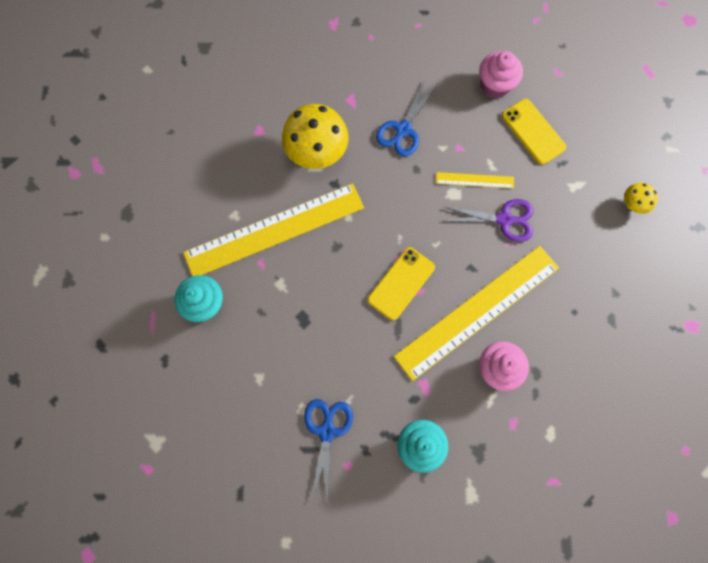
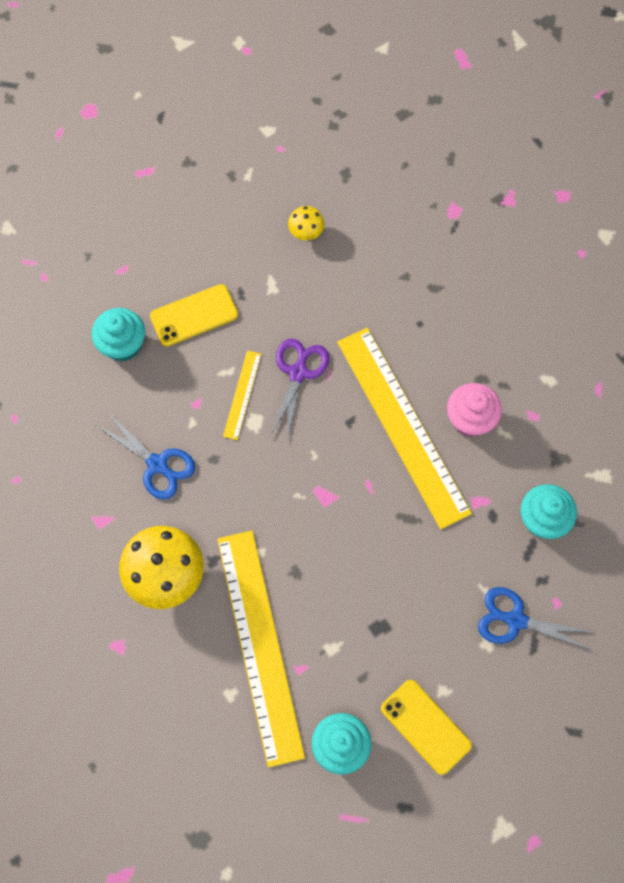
camera: 80 degrees left, 5 degrees down
(401, 283) = (355, 504): yellow phone -> yellow phone (425, 726)
(494, 85) = (123, 345): pink cupcake -> turquoise cupcake

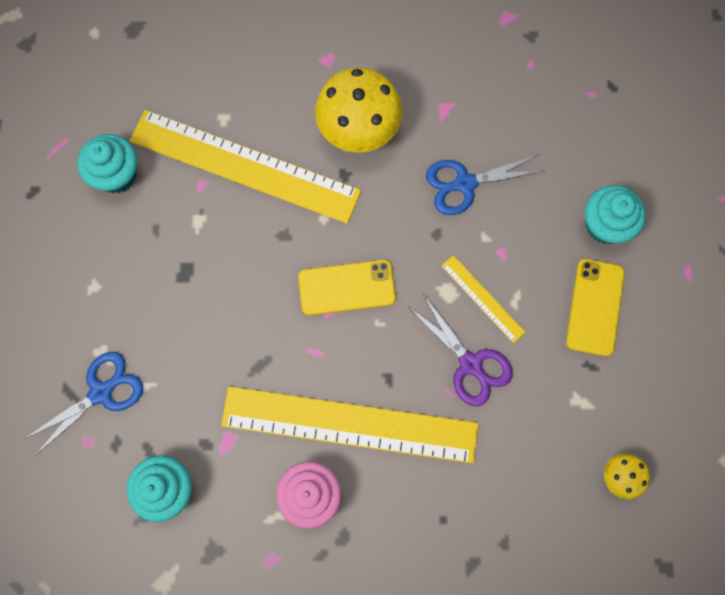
camera: 125 degrees right, 5 degrees up
(425, 726) = (78, 251): yellow phone -> yellow phone (347, 287)

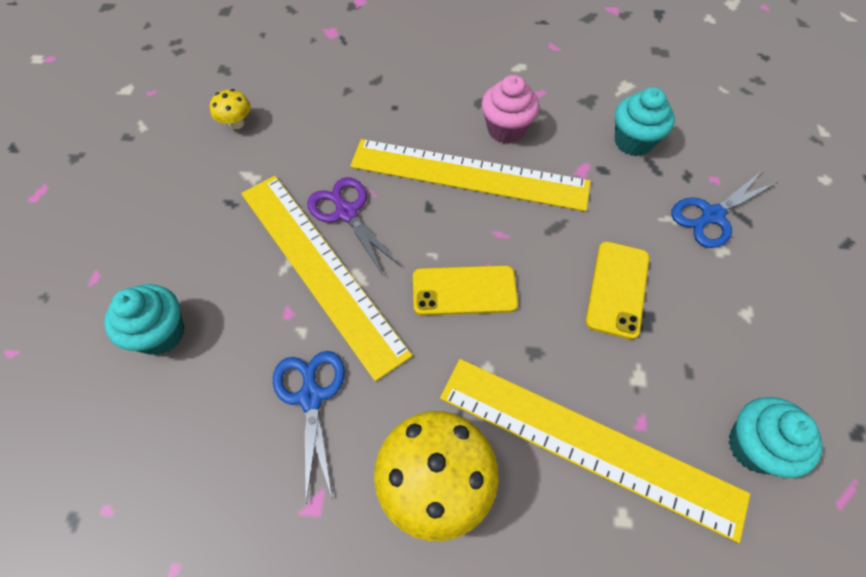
camera: 175 degrees left, 15 degrees down
(464, 184) = (311, 396): blue scissors -> blue scissors turned 90 degrees counterclockwise
(483, 298) = (320, 269): yellow ruler -> yellow ruler, size x2.32
(595, 307) = (206, 252): yellow phone -> yellow phone (617, 289)

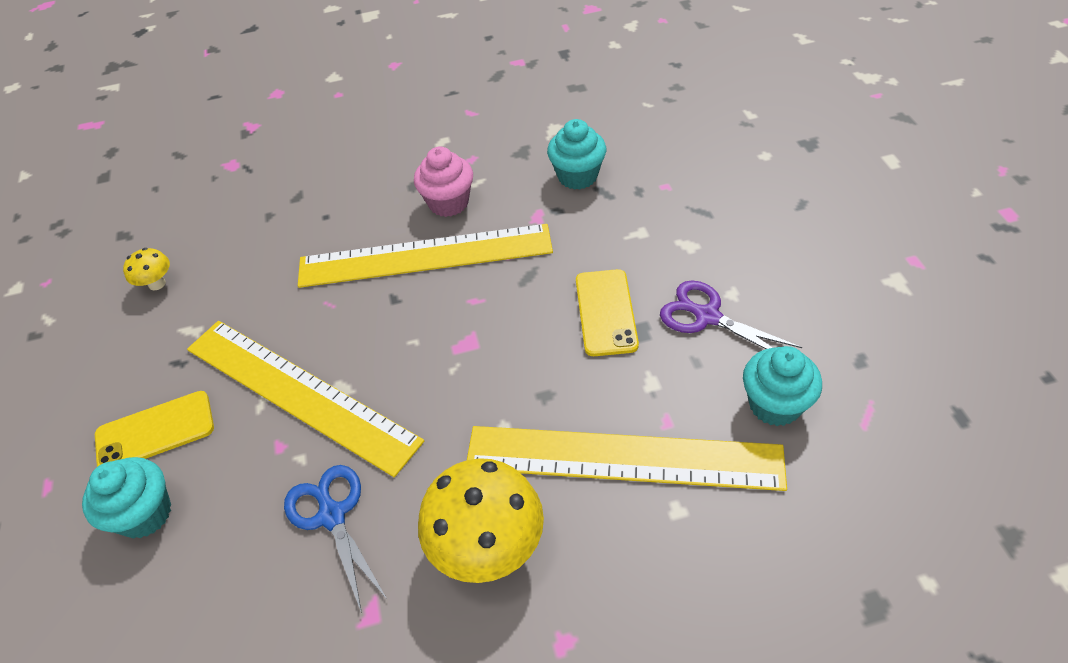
camera: 15 degrees left, 10 degrees down
(346, 212) = (309, 331): purple scissors -> purple scissors (707, 316)
(464, 291) = (457, 364): yellow phone -> yellow phone (155, 431)
(711, 216) = (672, 219): blue scissors -> none

